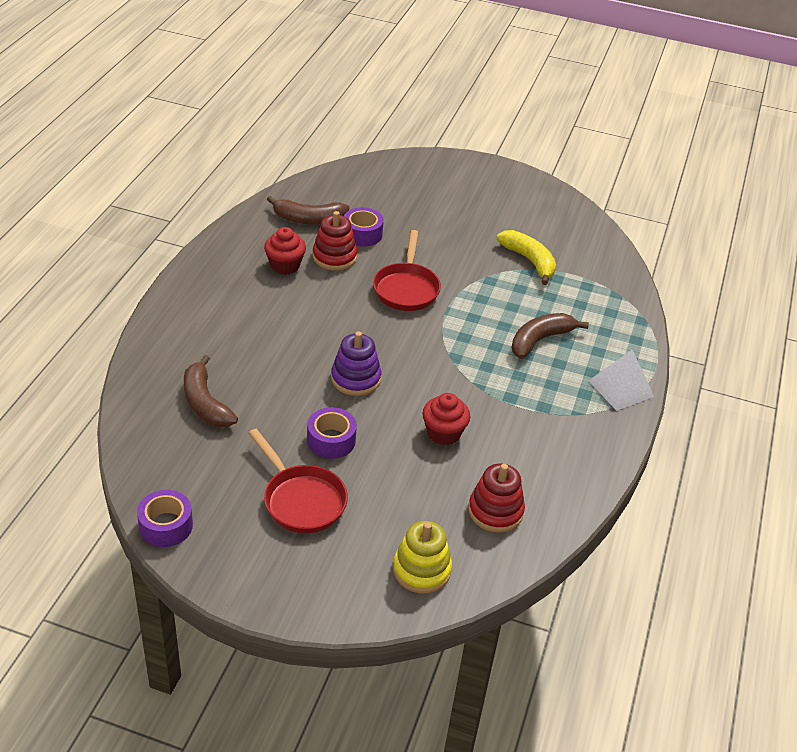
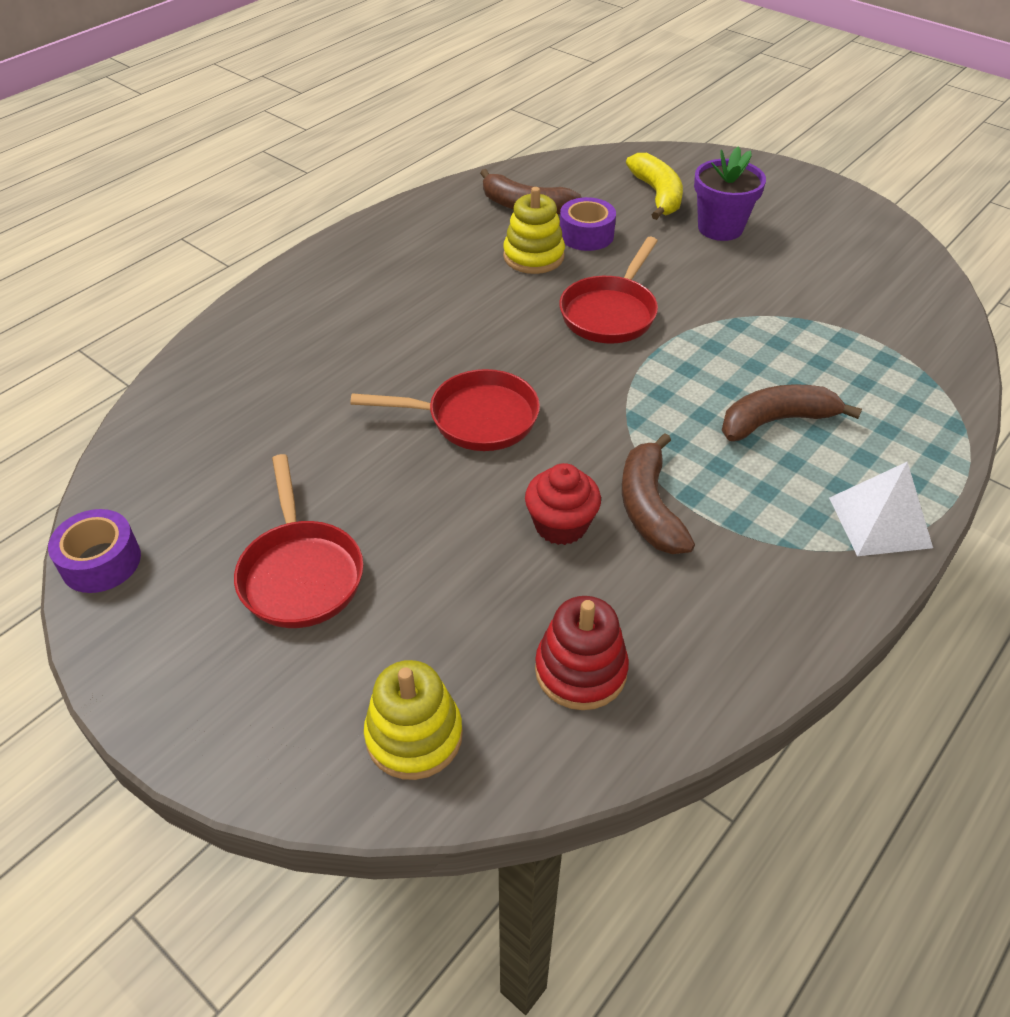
camera: 25 degrees right, 5 degrees up
(205, 403) = (257, 407): brown banana -> brown banana (649, 507)
(285, 265) = (463, 255): red cupcake -> none
(331, 440) = (392, 497): purple tape -> none
(334, 257) = (533, 256): red stacking toy -> yellow stacking toy
(356, 379) = (474, 418): purple stacking toy -> red pan
(449, 213) = (720, 228): none -> purple flower pot
(529, 261) = (810, 308): yellow banana -> yellow banana (657, 195)

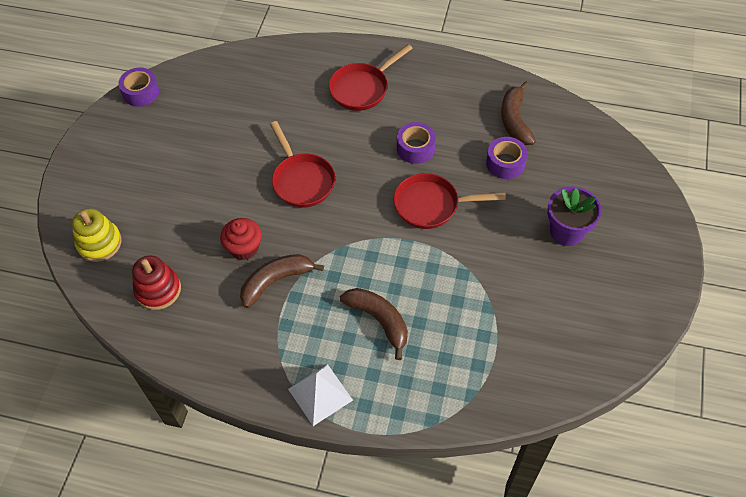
camera: 65 degrees right, 10 degrees up
(300, 573) = (166, 162): red pan -> red pan (362, 88)
(504, 294) = (415, 148): none -> purple tape
(533, 256) = (463, 146): yellow stacking toy -> none
(657, 195) = (582, 183): yellow banana -> none

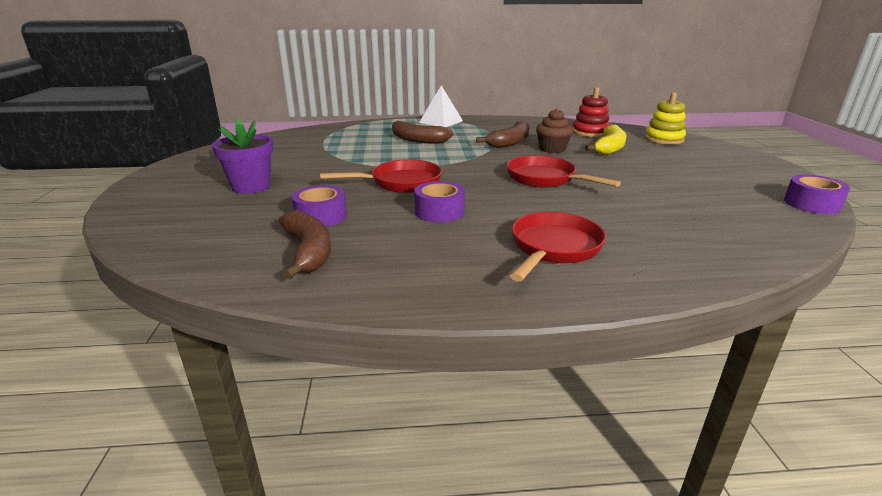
camera: 160 degrees right, 30 degrees down
(183, 233) = (609, 148): none -> yellow banana
(244, 248) = (552, 149): red cupcake -> brown cupcake

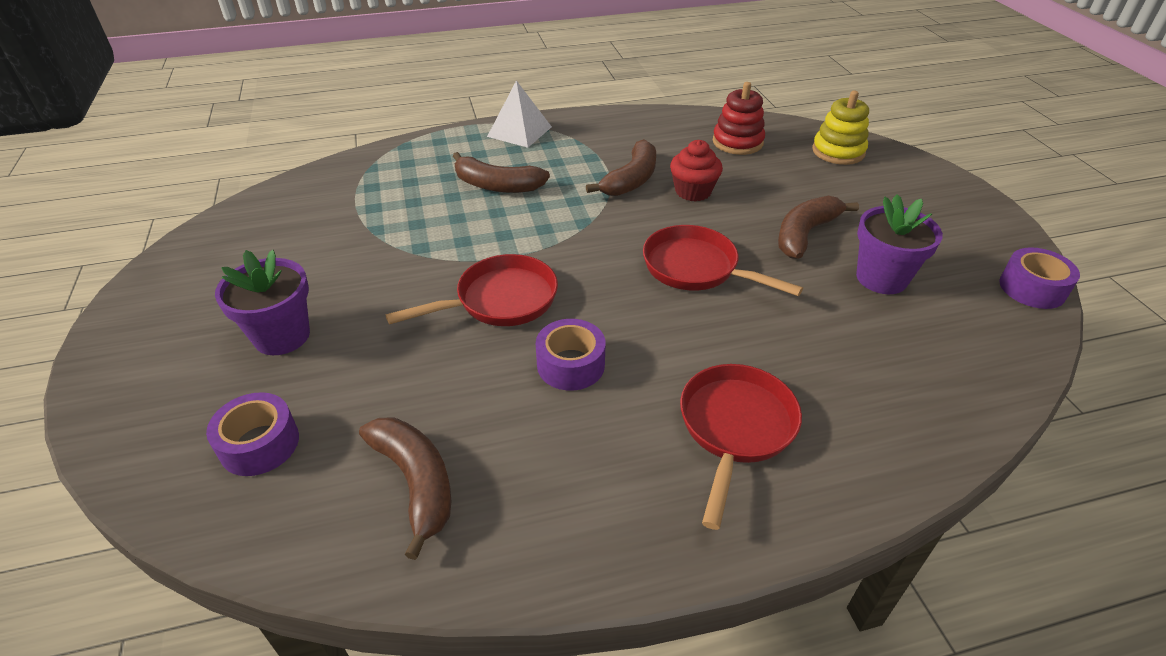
camera: 10 degrees left, 15 degrees up
(321, 216) = (408, 397): purple tape -> purple tape (259, 444)
(552, 149) = (693, 191): brown cupcake -> red cupcake
(609, 148) = (770, 182): yellow banana -> none
(630, 170) = (805, 234): none -> brown banana
(686, 191) = (881, 278): none -> purple flower pot

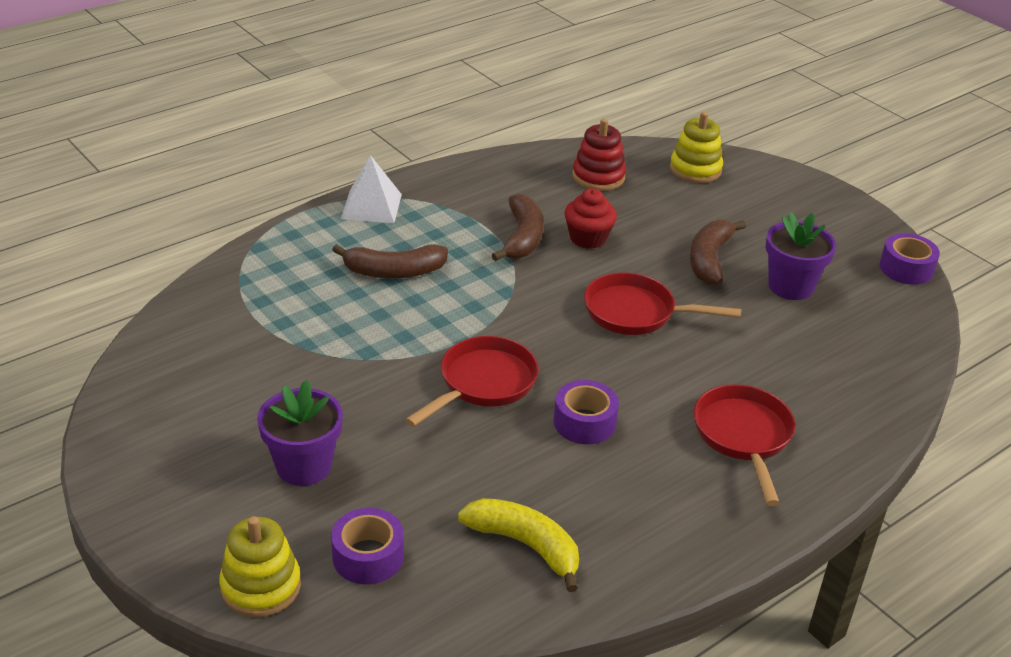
camera: 25 degrees left, 5 degrees down
(144, 443) = (261, 586): none -> yellow stacking toy
(416, 482) = (526, 545): brown banana -> yellow banana

